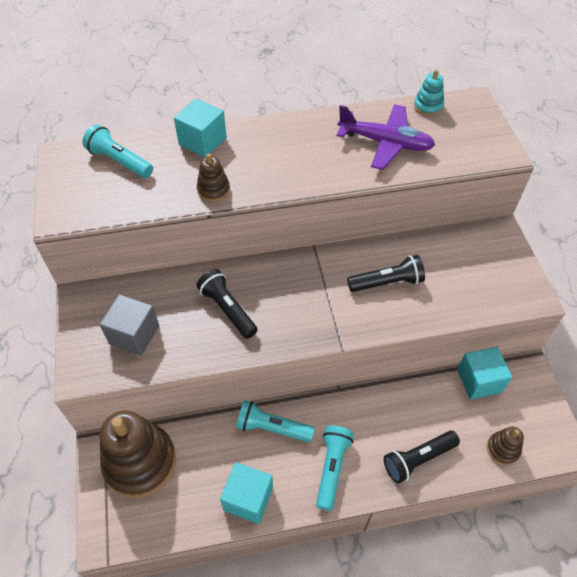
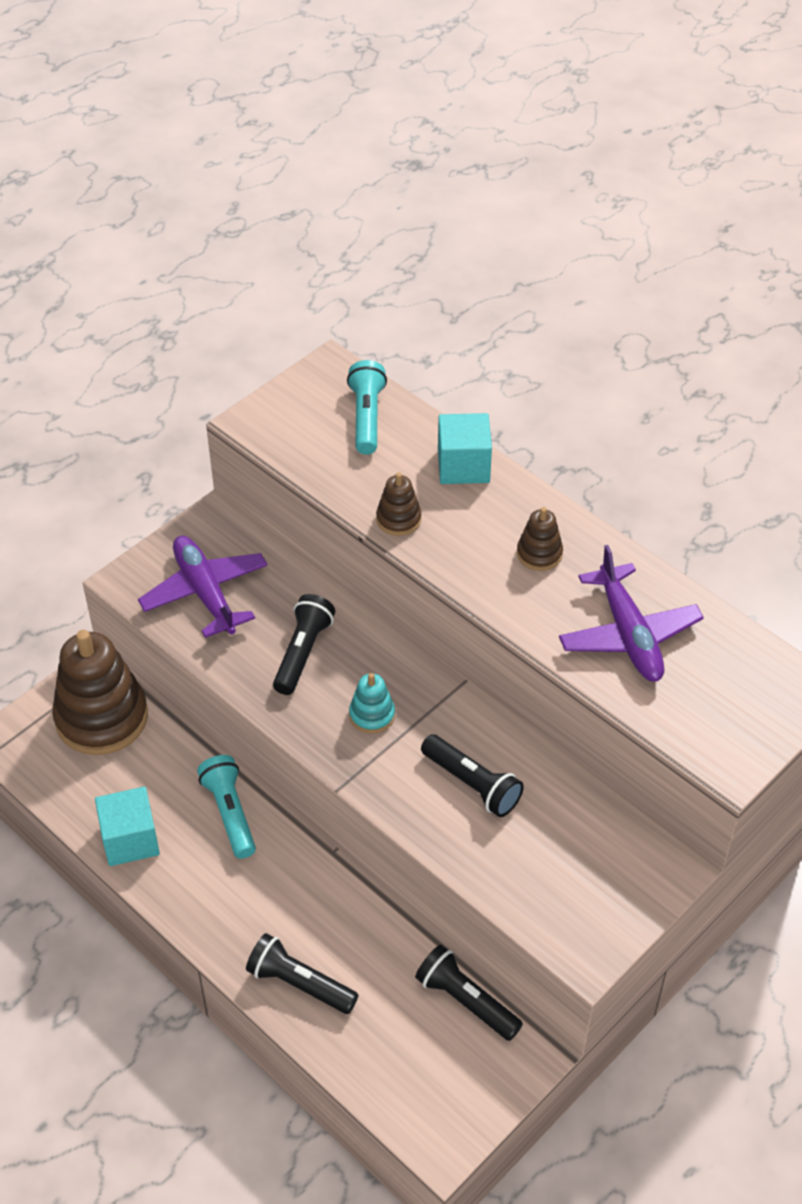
camera: 55 degrees right, 5 degrees down
(134, 334) = (205, 593): grey cube -> purple plane
(332, 468) = (223, 900): turquoise flashlight -> none
(428, 106) = (744, 645): turquoise stacking toy -> turquoise stacking toy (372, 715)
(479, 381) = (466, 1001): turquoise cube -> black flashlight
(502, 449) = (383, 1073): brown stacking toy -> brown stacking toy (539, 554)

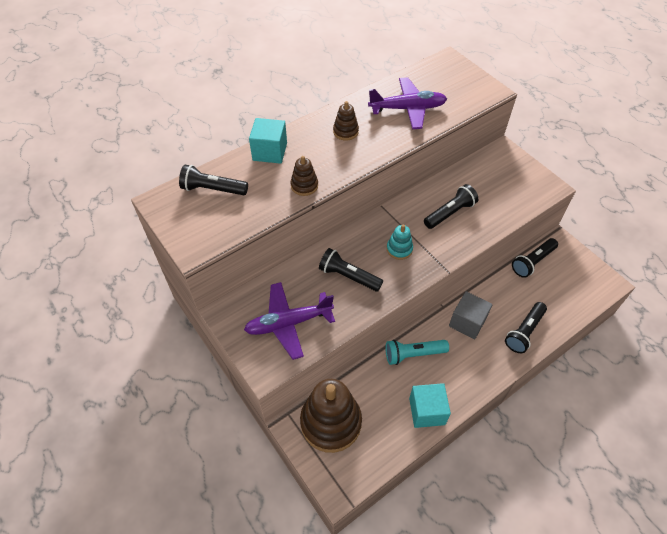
camera: 80 degrees left, 5 degrees up
(305, 890) = (467, 322): none -> grey cube
(366, 417) = (213, 189): turquoise flashlight -> black flashlight

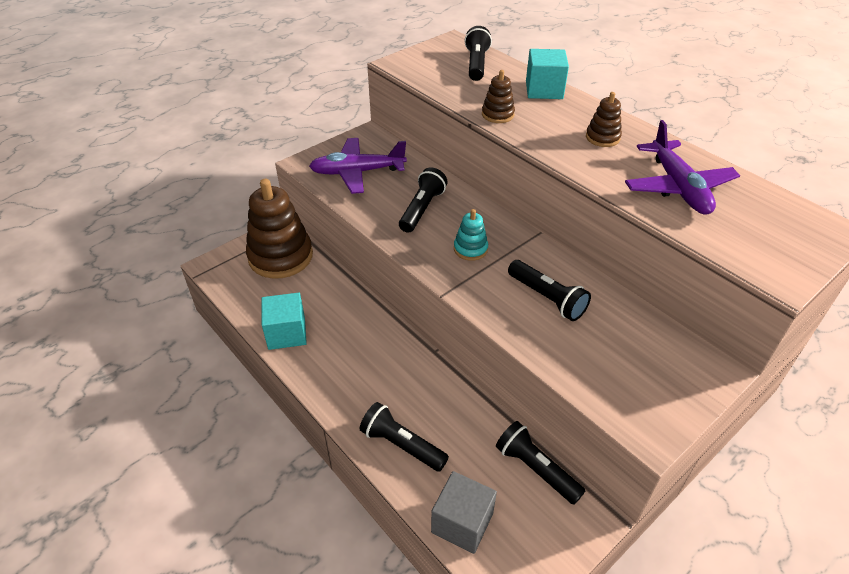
camera: 85 degrees right, 10 degrees down
(288, 323) = (357, 172): purple plane -> purple plane turned 75 degrees counterclockwise
(413, 354) = (361, 321): turquoise flashlight -> none
(467, 322) = (412, 376): grey cube -> grey cube (462, 522)

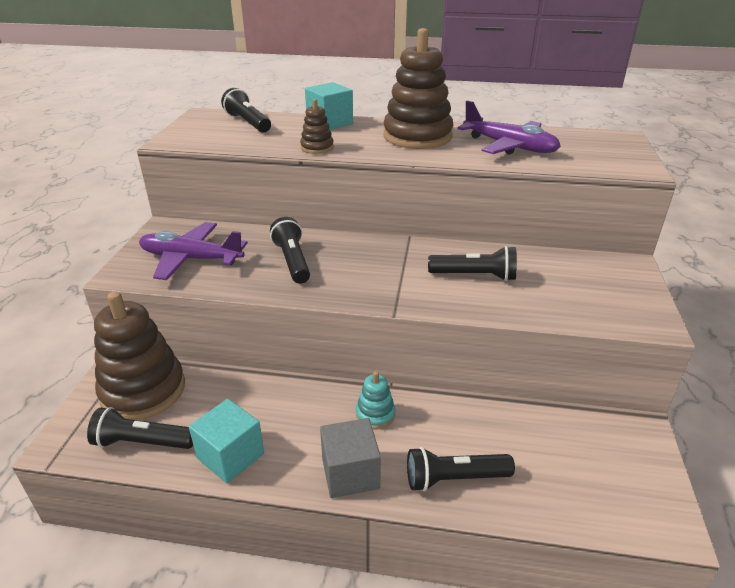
camera: 40 degrees left, 10 degrees down
(357, 172) = (191, 259): purple plane -> purple plane turned 60 degrees clockwise
(462, 522) = (572, 503): grey cube -> grey cube (350, 473)
(470, 249) = (372, 271): turquoise stacking toy -> turquoise stacking toy (375, 414)
(536, 469) = (568, 423): black flashlight -> black flashlight (142, 442)
(602, 138) = (417, 136): brown stacking toy -> brown stacking toy, size x2.17

